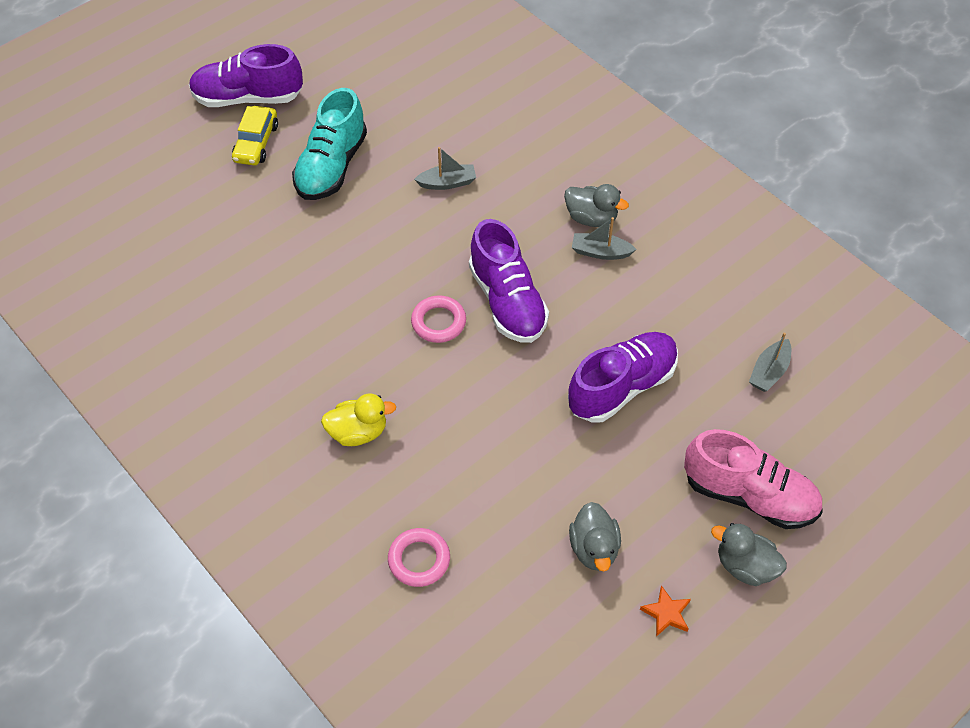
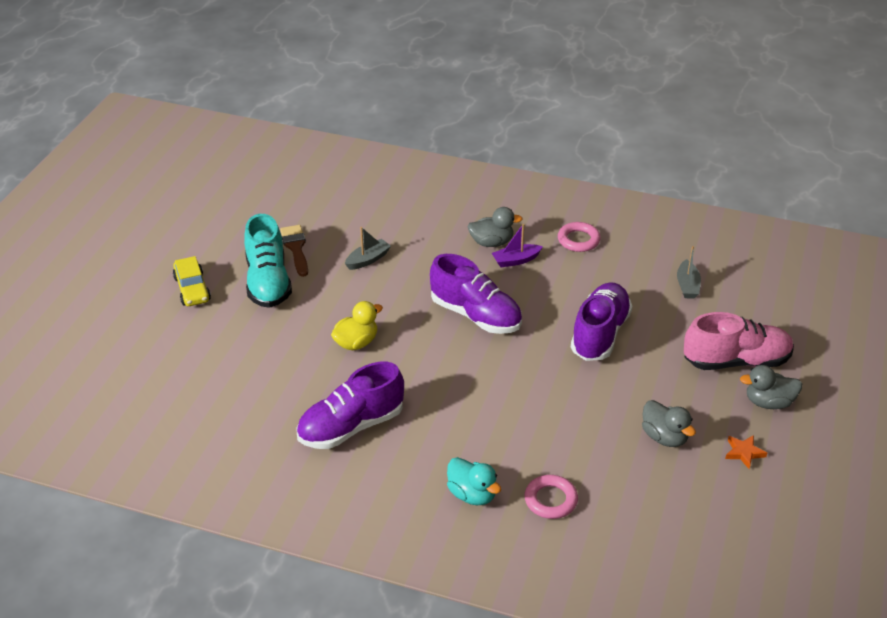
camera: 30 degrees left, 15 degrees down
(248, 98) = (159, 262): purple shoe -> purple shoe (351, 427)
(347, 512) = (472, 494): none -> turquoise duck
(358, 432) = (436, 441): yellow duck -> yellow duck (356, 343)
(386, 137) = (296, 248): none -> brown brush
(438, 322) = (436, 348): pink ring -> pink ring (578, 240)
(600, 252) = (516, 260): grey boat -> purple boat

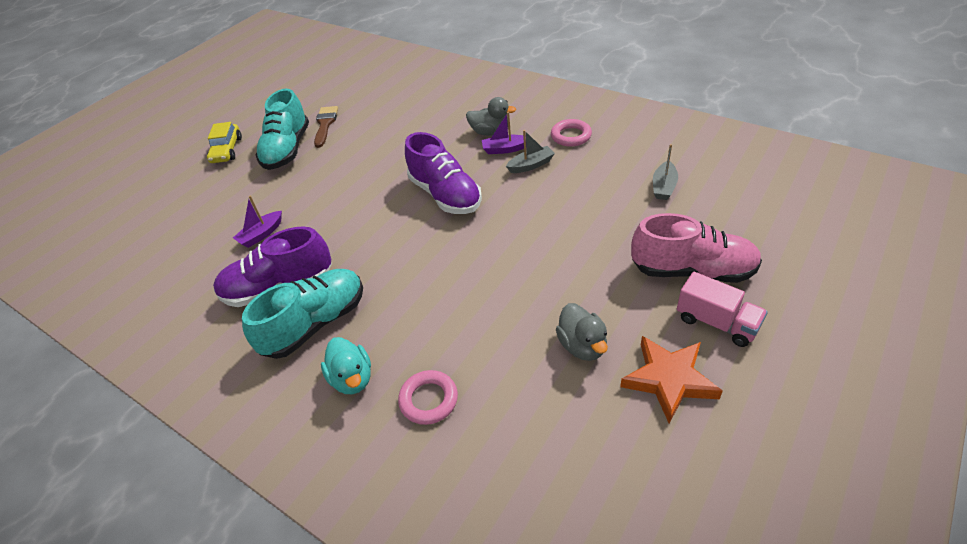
camera: 20 degrees right, 5 degrees up
(298, 378) = (261, 234): none -> purple boat
(356, 343) = (328, 208): yellow duck -> none
(368, 260) = (377, 138): grey boat -> grey boat (531, 165)
(409, 454) = (315, 324): none -> turquoise shoe
(600, 334) = (556, 225): purple shoe -> none
(744, 453) = (669, 379): orange star -> orange star, size x1.93
(768, 402) = (716, 322): grey duck -> pink truck

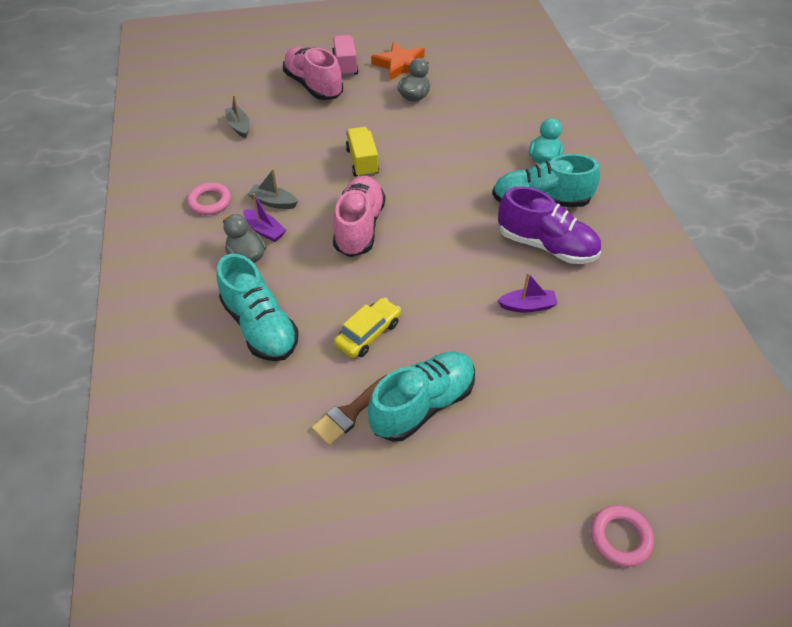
camera: 140 degrees left, 5 degrees up
(227, 150) = (484, 472): yellow car -> yellow car (368, 333)
(425, 117) = (260, 326): none -> turquoise shoe
(428, 400) = (513, 125): pink ring -> pink ring (620, 537)
(445, 195) = (359, 227): purple shoe -> pink shoe
(518, 238) = (362, 162): none -> yellow truck
(664, 187) = (239, 126): grey boat -> grey boat turned 90 degrees counterclockwise

